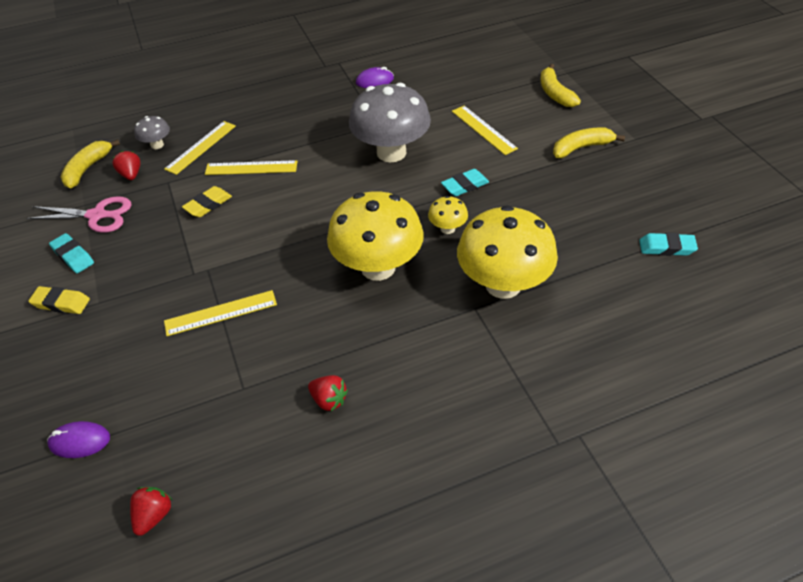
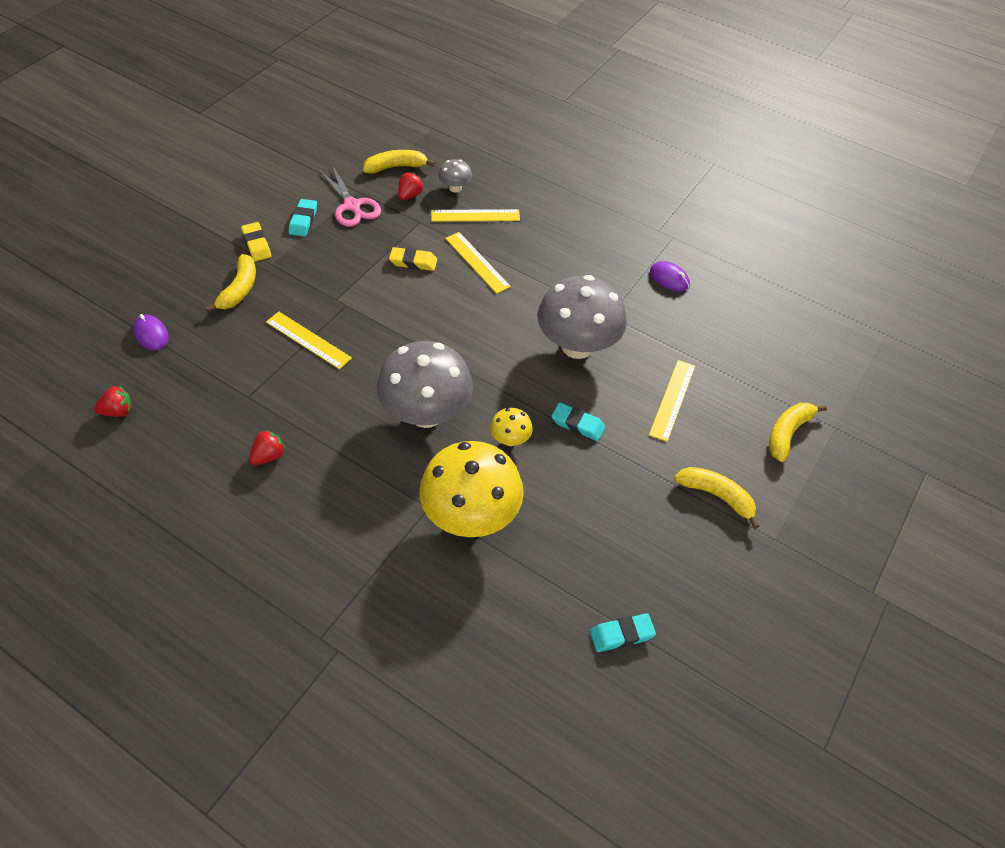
camera: 50 degrees right, 5 degrees up
(103, 340) = (239, 289): none -> yellow banana
(329, 400) = (269, 456): red strawberry -> red strawberry turned 135 degrees counterclockwise
(378, 267) = (426, 413): yellow mushroom -> grey mushroom
(666, 248) = (621, 635): turquoise eraser -> turquoise eraser turned 75 degrees counterclockwise

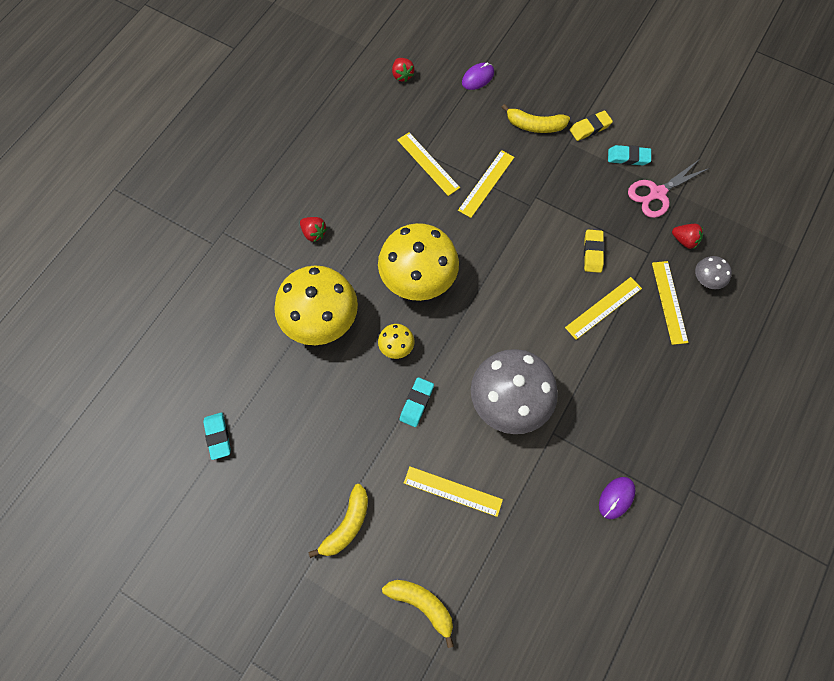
camera: 90 degrees right, 15 degrees up
(266, 393) = (428, 163): none -> yellow ruler
(269, 456) = (369, 176): red strawberry -> red strawberry (314, 233)
(396, 167) = (724, 224): yellow banana -> none
(426, 413) = (418, 280): grey mushroom -> yellow mushroom

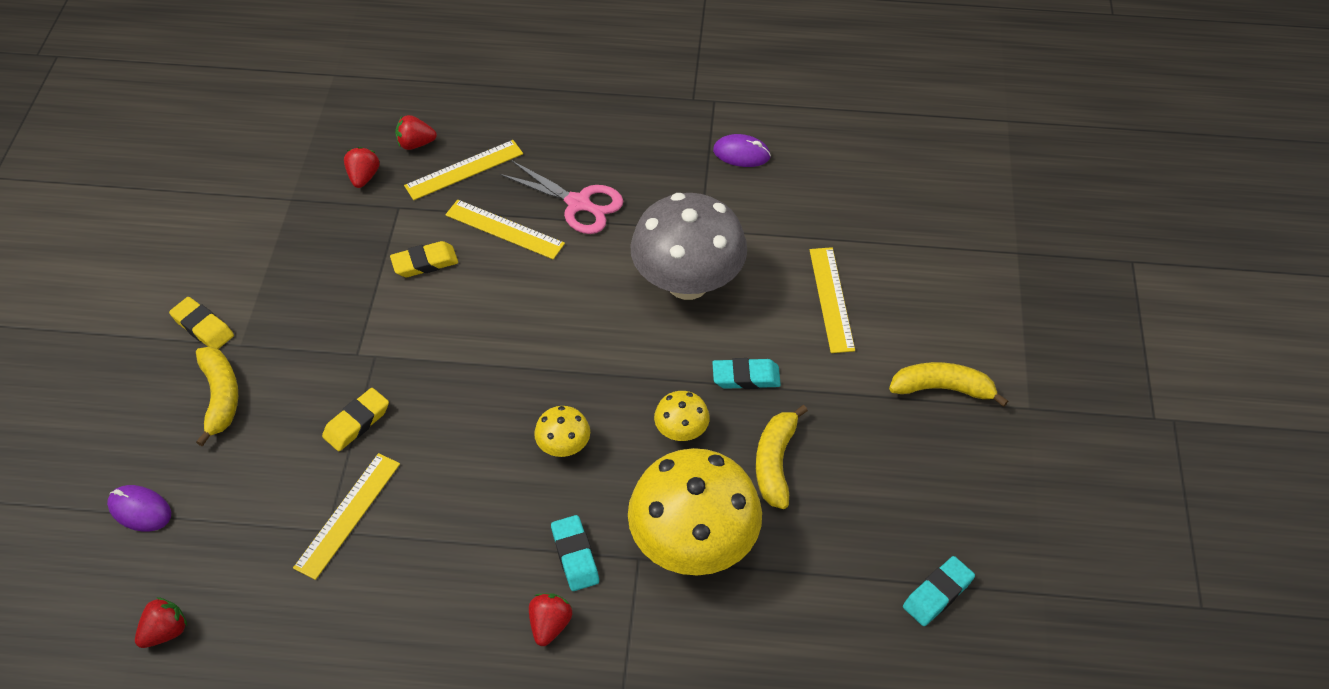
camera: 115 degrees left, 15 degrees down
(418, 280) = (564, 446): yellow mushroom -> yellow mushroom, size x0.45
(422, 604) = (973, 281): yellow banana -> yellow banana (775, 462)
(486, 183) = (357, 422): yellow ruler -> yellow eraser
(628, 157) = (245, 268): turquoise eraser -> turquoise eraser (575, 556)
(657, 193) = (297, 221): pink scissors -> pink scissors (578, 203)
(706, 280) = (416, 144): grey mushroom -> red strawberry

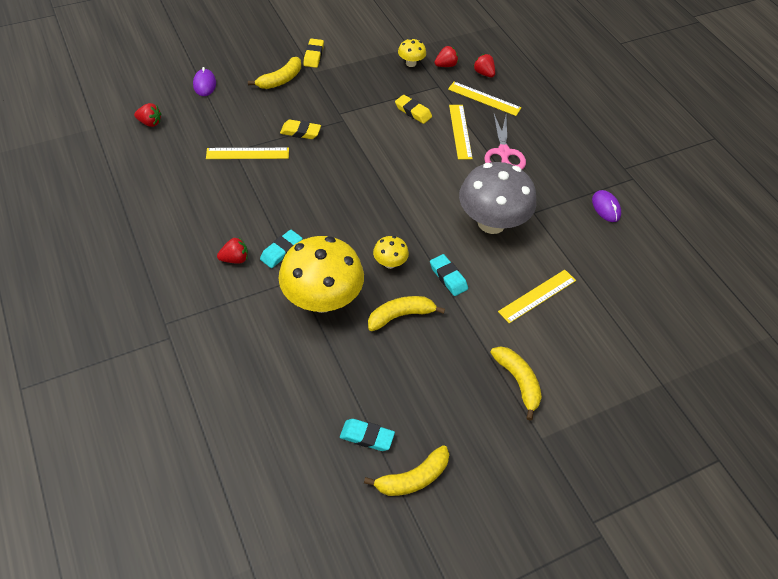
camera: 55 degrees right, 0 degrees up
(564, 446) = (343, 217): yellow mushroom -> yellow mushroom (411, 63)
(1019, 571) = (413, 478): none -> yellow banana

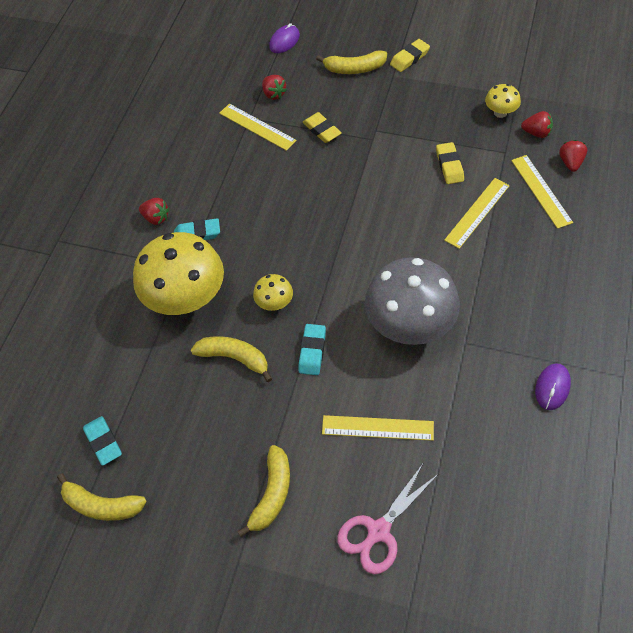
camera: 50 degrees right, 5 degrees up
(150, 123) = (208, 56): red strawberry -> red strawberry (274, 94)
(503, 152) = (500, 261): pink scissors -> pink scissors (378, 531)

